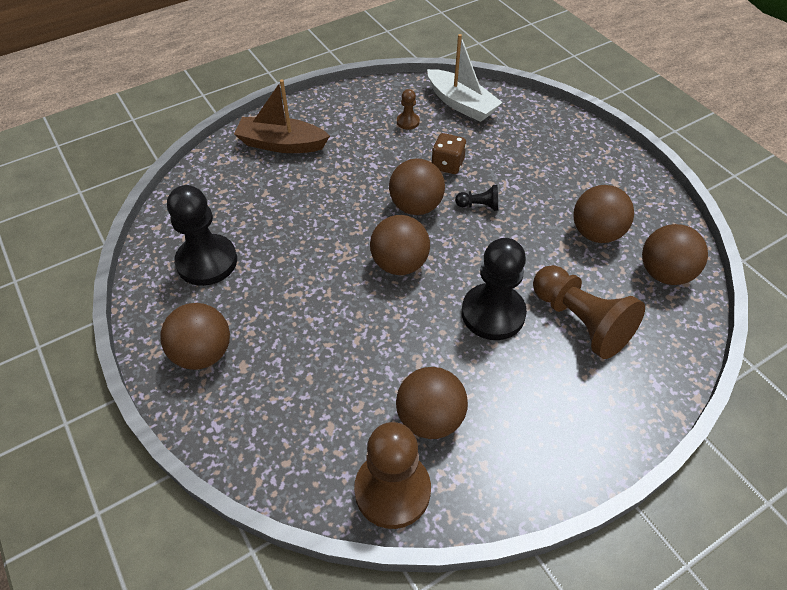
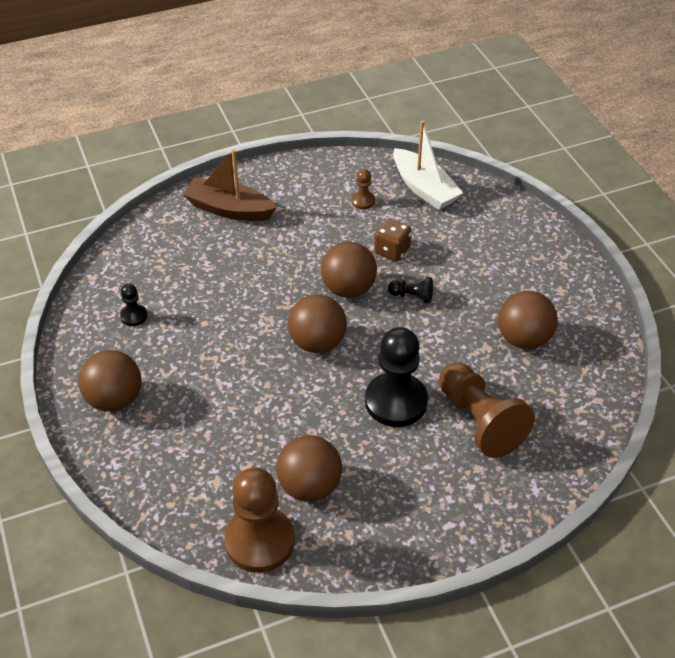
camera: 10 degrees right, 5 degrees down
(207, 262) = (134, 316): black pawn -> black pawn, size x0.46
(664, 273) = (580, 387): brown ball -> none

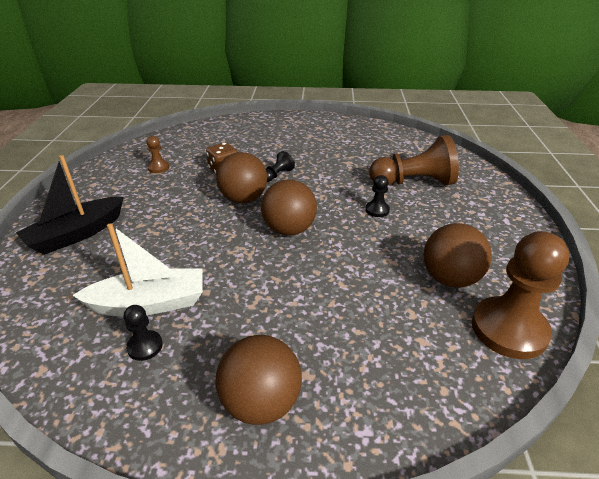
camera: 65 degrees left, 10 degrees down
(229, 209) = (77, 234): brown boat -> black boat
(396, 401) = (377, 210): black pawn -> black pawn, size x0.46
(424, 188) = (178, 143): white boat -> white boat (149, 303)
(523, 339) = (350, 148): brown ball -> none

